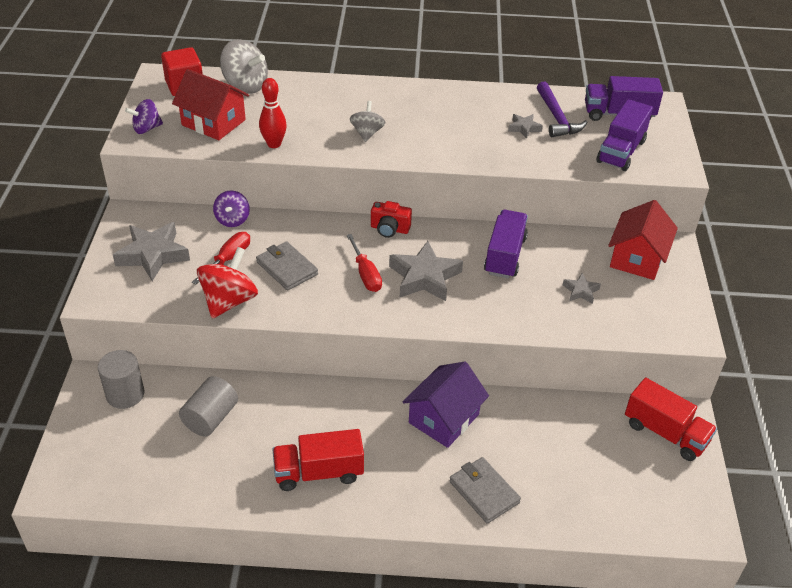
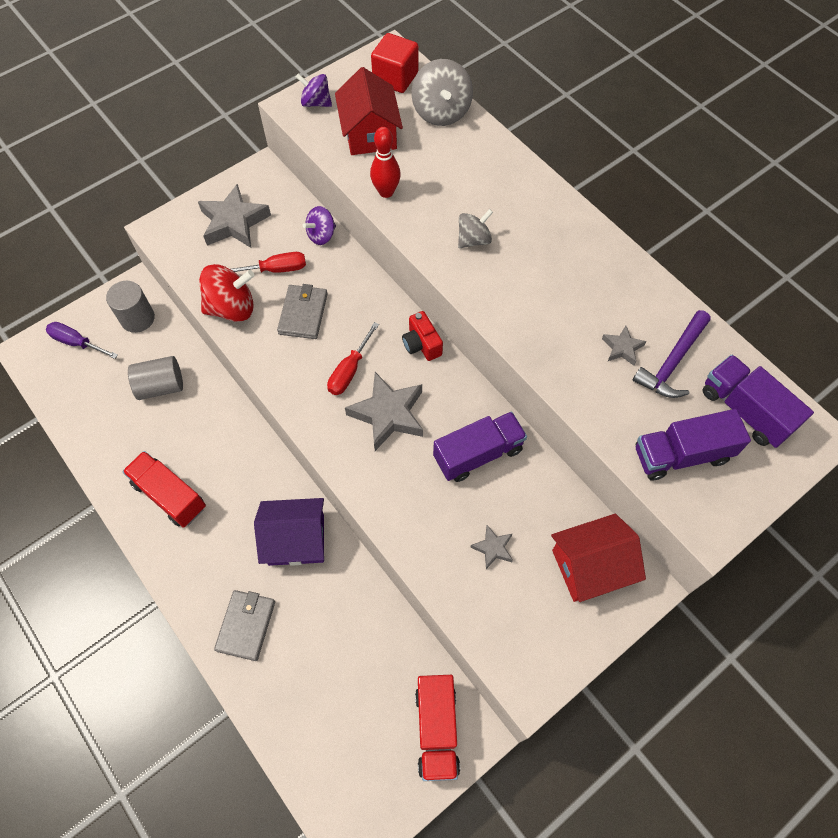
camera: 50 degrees right, 20 degrees up
(93, 448) = (77, 343): none -> purple screwdriver

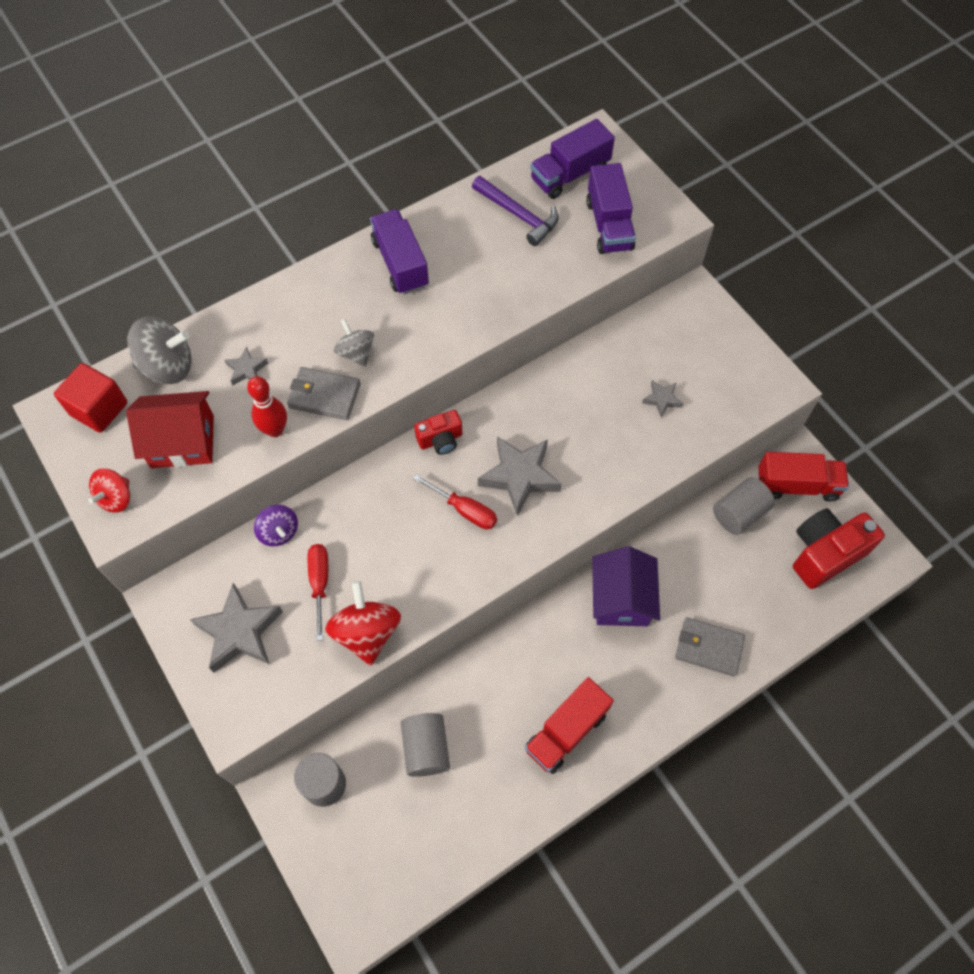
camera: 85 degrees left, 0 degrees up
(77, 343) = (350, 862): purple screwdriver -> none
(303, 313) = (386, 554): grey wallet -> grey wallet (324, 395)
(316, 103) = (116, 498): purple spinning top -> red spinning top
(354, 758) = (825, 553): none -> red camera
(396, 660) = (739, 513): none -> grey cylinder
(478, 454) = (568, 401): purple truck -> purple truck (400, 263)
(590, 566) = (679, 328): red house -> none
(622, 348) = (500, 249): grey star -> grey star (246, 369)

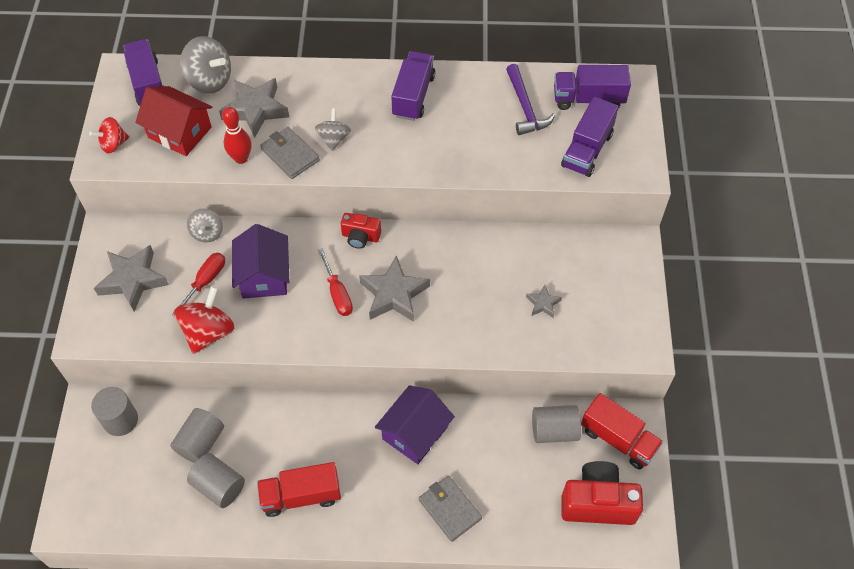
camera: 35 degrees right, 5 degrees down
(99, 409) = (148, 84): red cube -> purple truck
(246, 369) = (255, 110): grey star -> grey star, size x2.00
(279, 532) = (207, 233): purple spinning top -> grey spinning top
(376, 539) = (264, 276): none -> purple house
(480, 779) = (219, 486): none -> grey cylinder

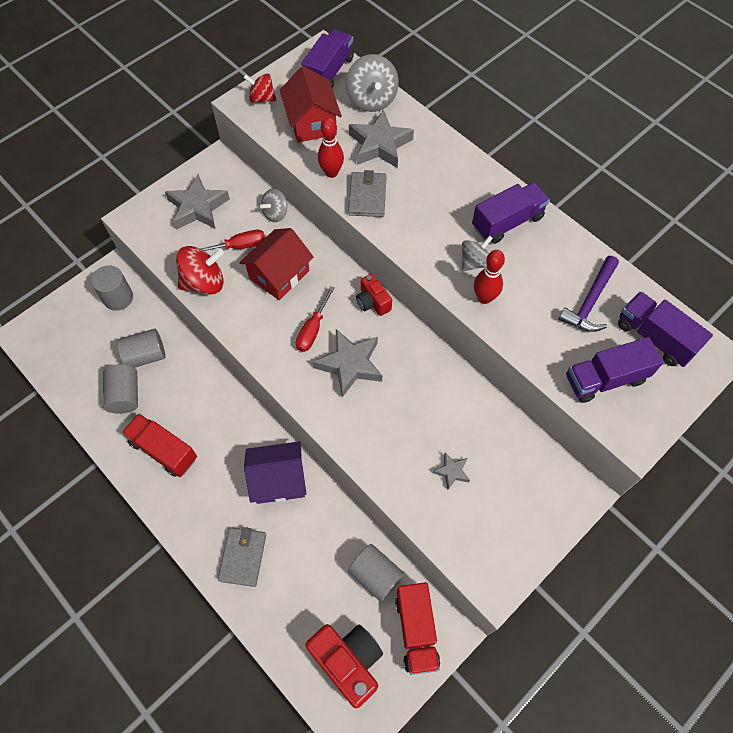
camera: 45 degrees right, 5 degrees up
(264, 276) = (279, 274): purple house -> red house
(334, 139) = (411, 209): grey spinning top -> grey spinning top (474, 262)
(454, 160) = (484, 298): none -> red bowling pin

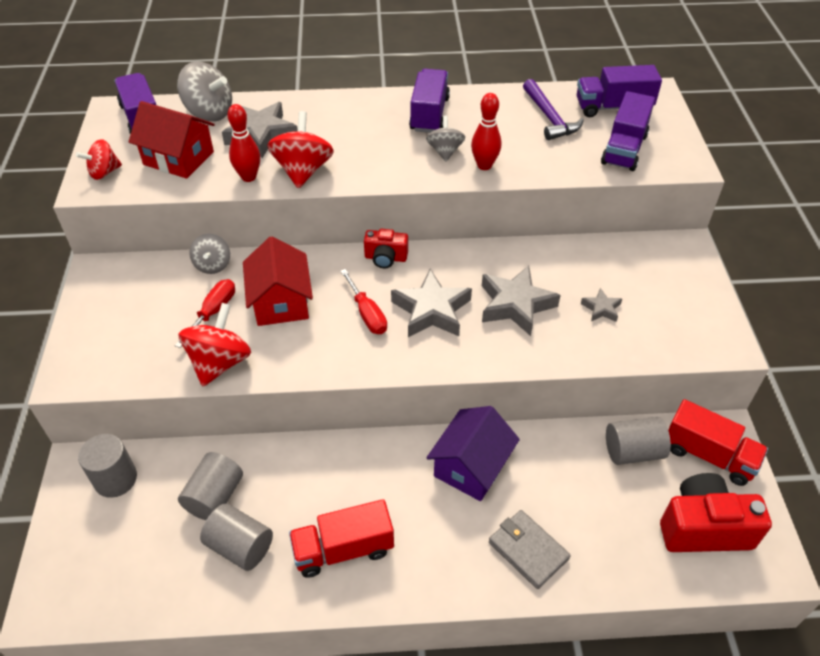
camera: 50 degrees left, 15 degrees down
(198, 207) = (128, 316): grey star -> grey star (515, 305)
(367, 196) = (303, 171): grey wallet -> red spinning top

